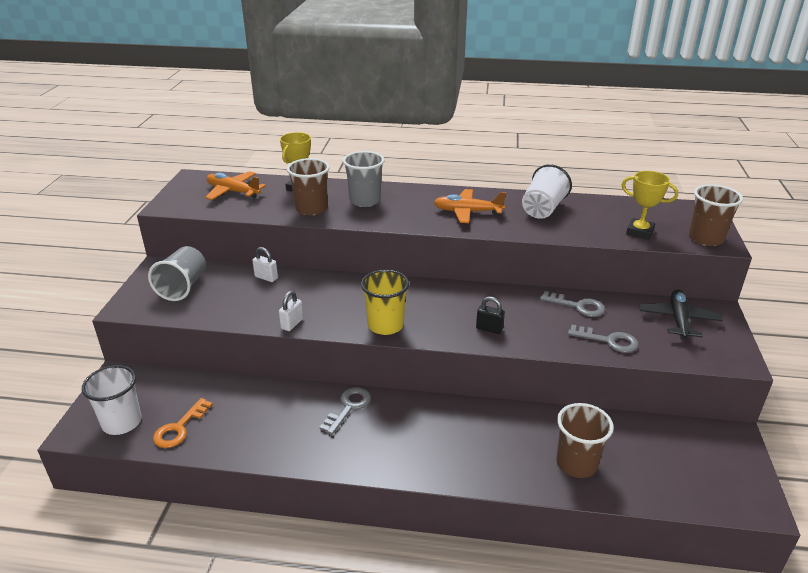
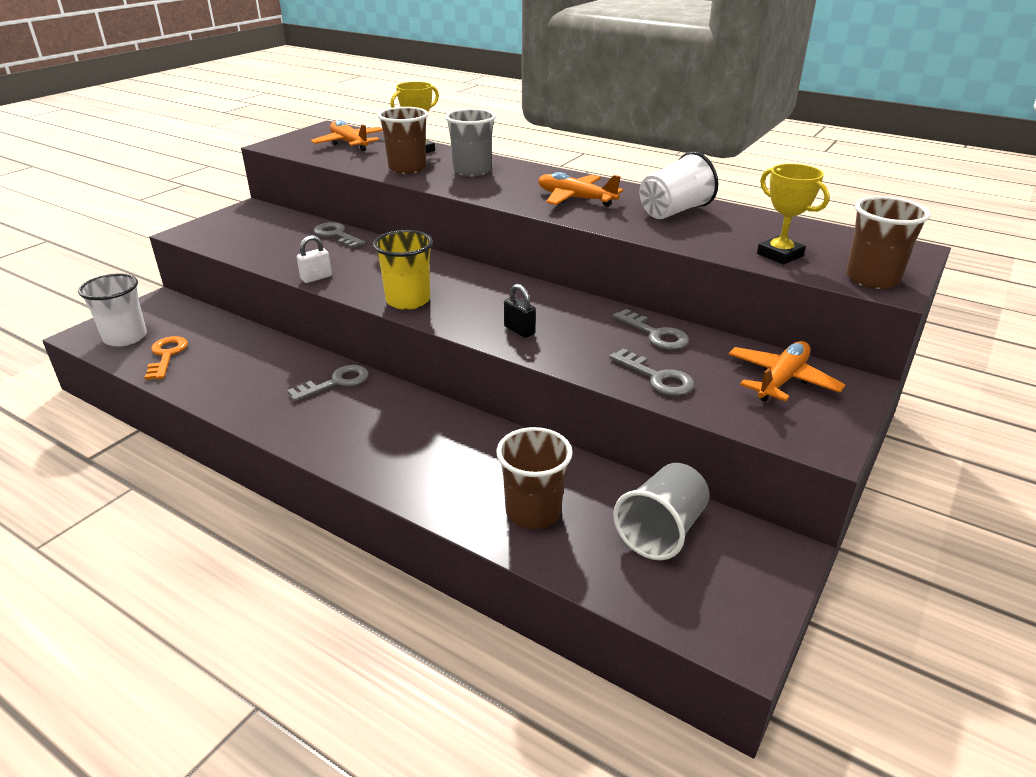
camera: 25 degrees right, 0 degrees up
(179, 428) = (166, 355): orange key -> orange key turned 120 degrees clockwise
(183, 287) = (252, 227): grey cup -> grey cup (661, 531)
(266, 277) = (337, 235): white padlock -> grey key
(678, 320) = (781, 380): black plane -> orange plane

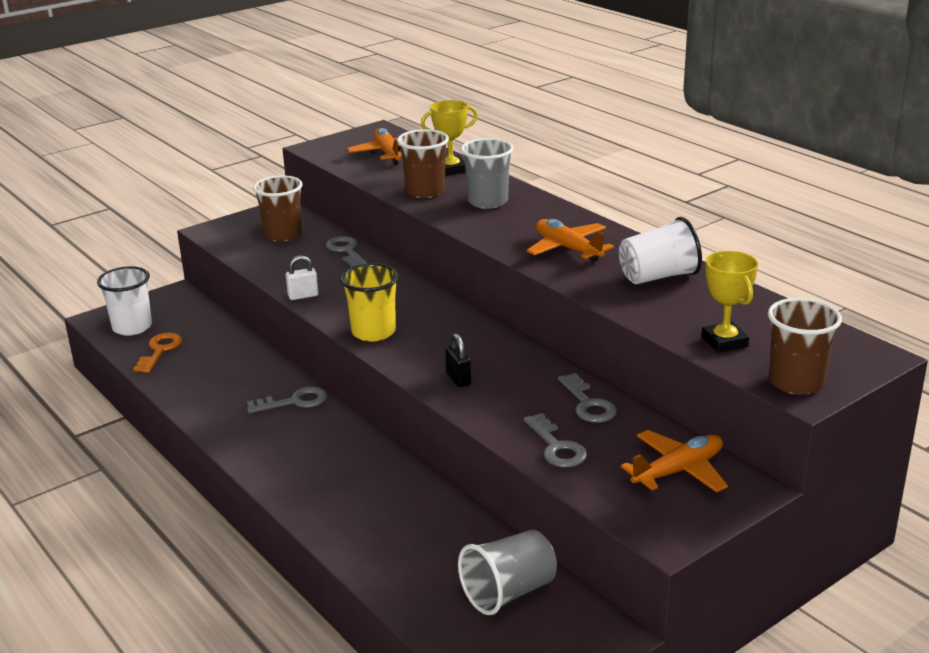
camera: 20 degrees right, 5 degrees down
(533, 512) = (404, 552): brown cup -> brown cup (283, 234)

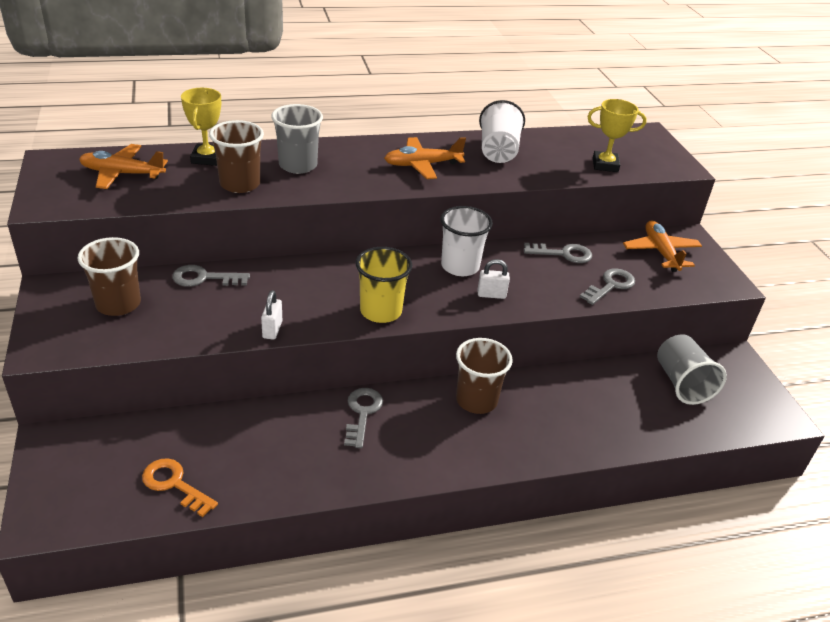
camera: 70 degrees left, 10 degrees up
(132, 327) = (94, 496): white cup -> white cup (460, 266)
(458, 379) = (491, 295): black padlock -> white padlock
(556, 447) = (610, 286): grey key -> grey key turned 45 degrees counterclockwise
(796, 382) = (667, 164): brown cup -> brown cup (476, 400)

